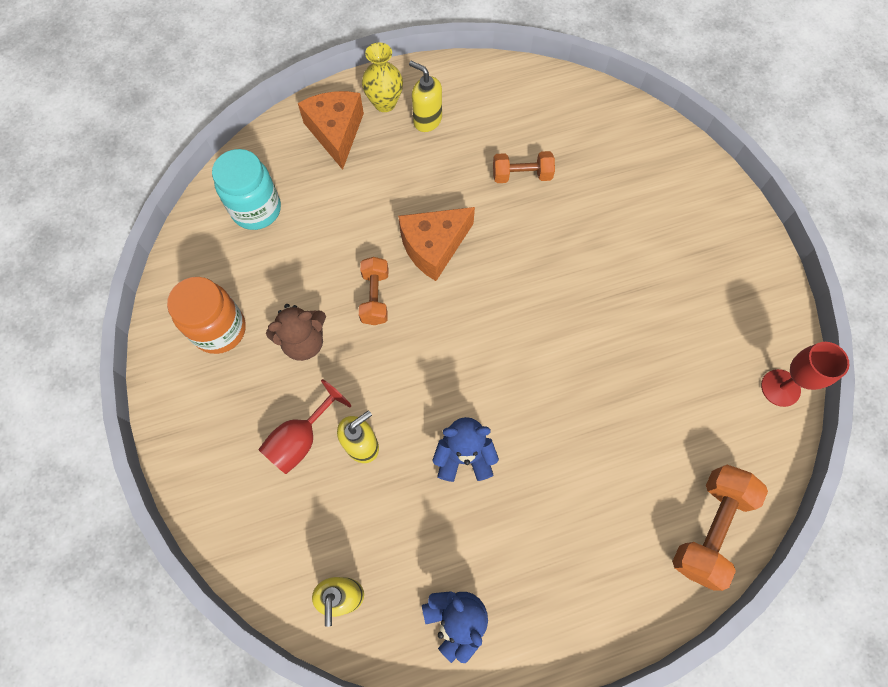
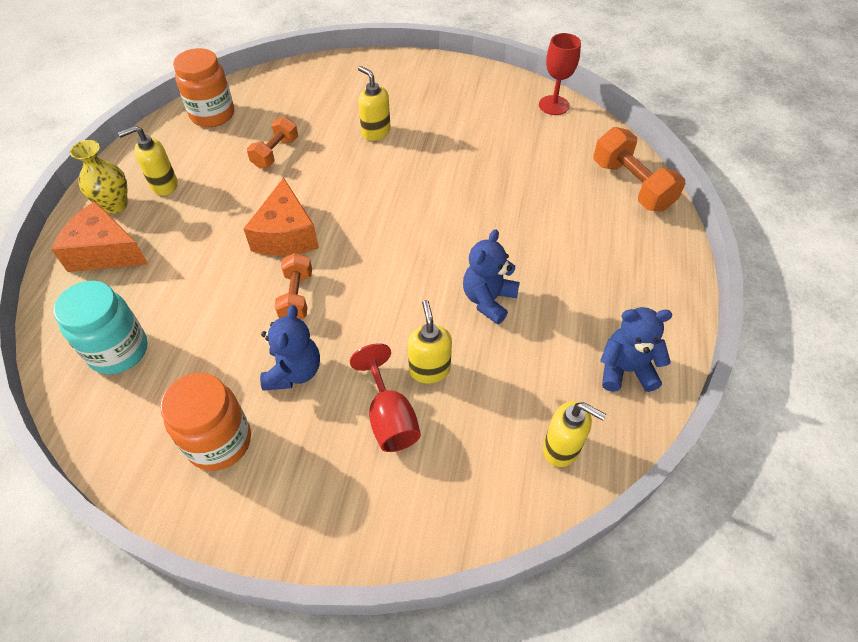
camera: 60 degrees left, 15 degrees down
(304, 342) = (294, 372): brown teddy bear -> blue teddy bear
(375, 297) = (296, 296): orange dumbbell -> orange dumbbell turned 60 degrees clockwise
(532, 95) = (212, 115): none -> orange jar
(609, 240) = (375, 132): none -> yellow soap dispenser

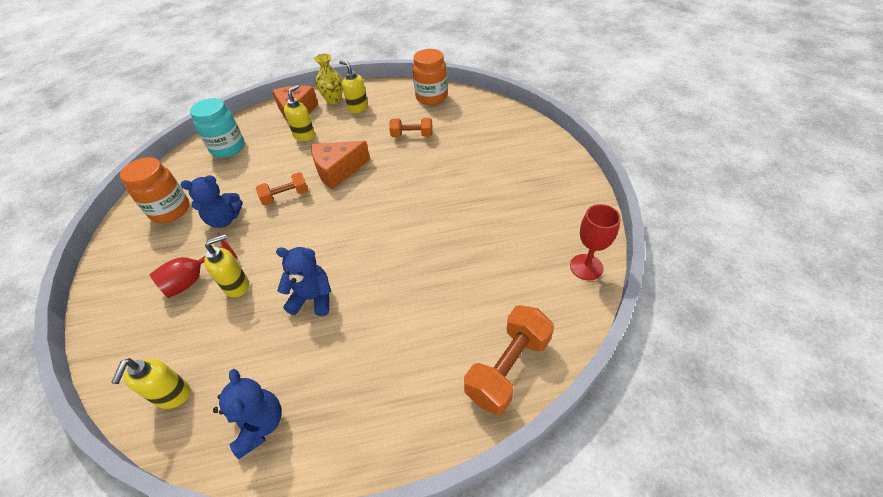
camera: 70 degrees right, 5 degrees down
(375, 132) = (465, 171): yellow soap dispenser -> yellow soap dispenser (304, 136)

